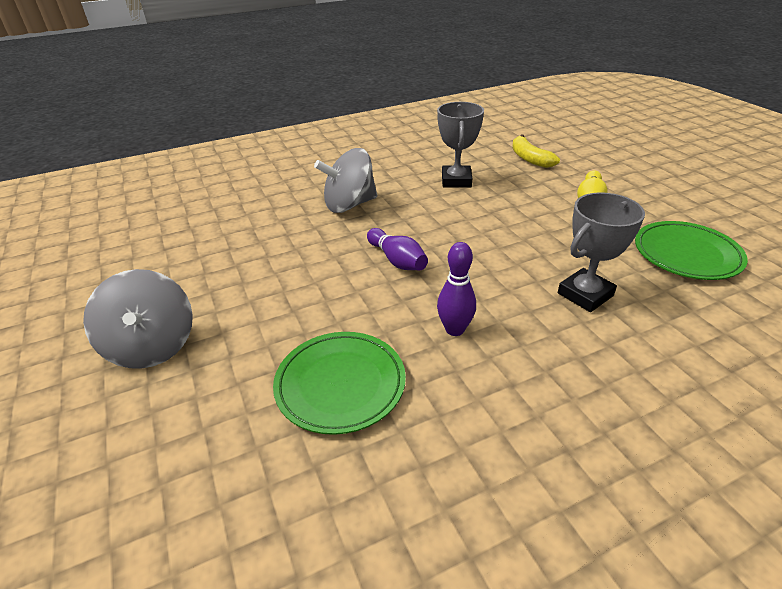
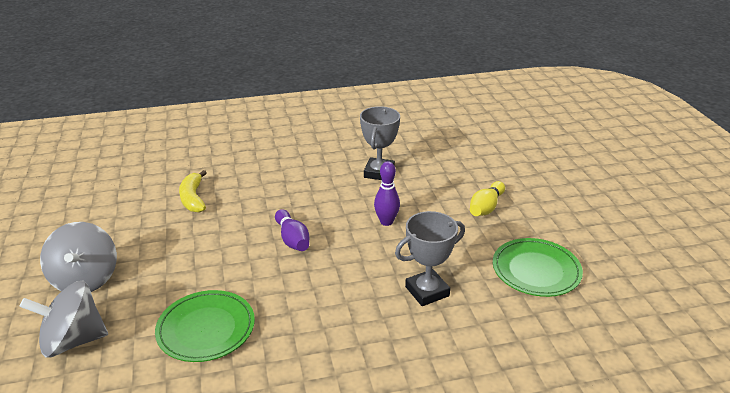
camera: 10 degrees right, 5 degrees down
(349, 205) = (277, 183): grey spinning top -> grey spinning top (73, 341)
(454, 329) = (308, 302): purple bowling pin -> purple bowling pin (386, 222)
(530, 158) = (457, 159): yellow banana -> yellow banana (193, 198)

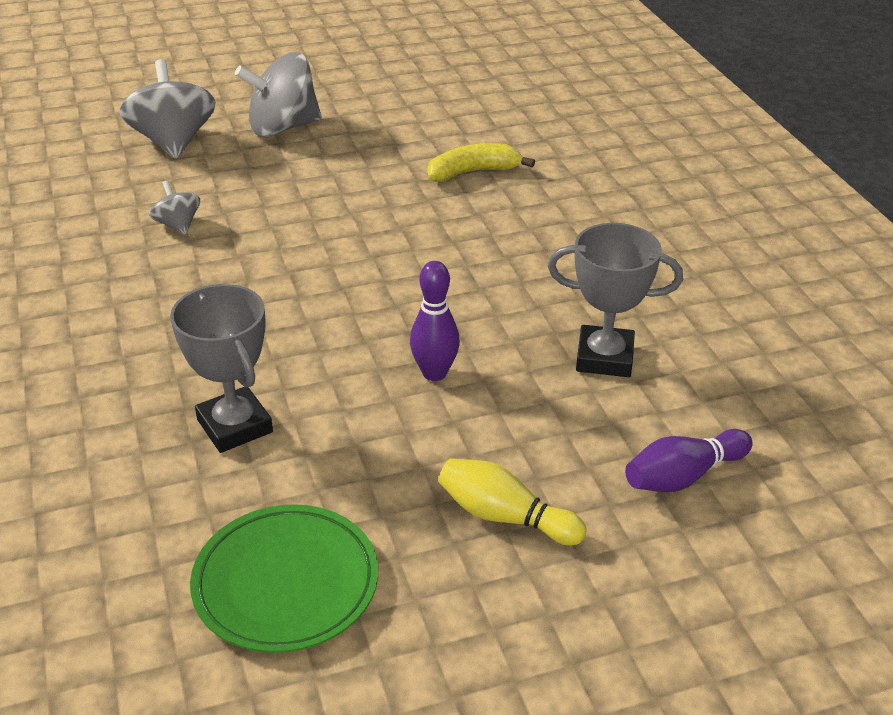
camera: 85 degrees right, 5 degrees up
(206, 329) = (178, 225): green plate -> grey spinning top
(292, 239) = (374, 274): purple bowling pin -> purple bowling pin (683, 476)

